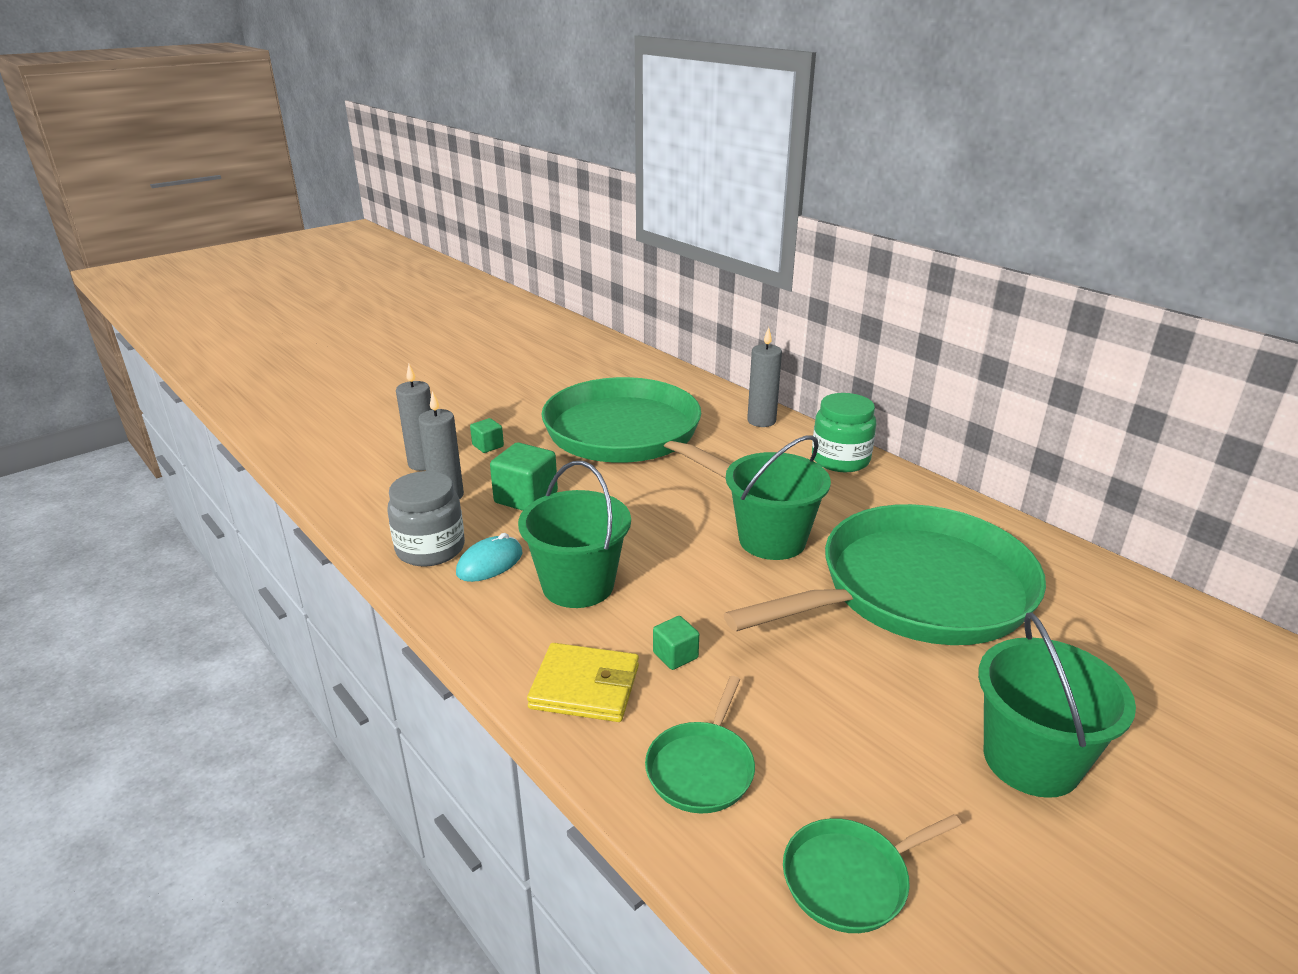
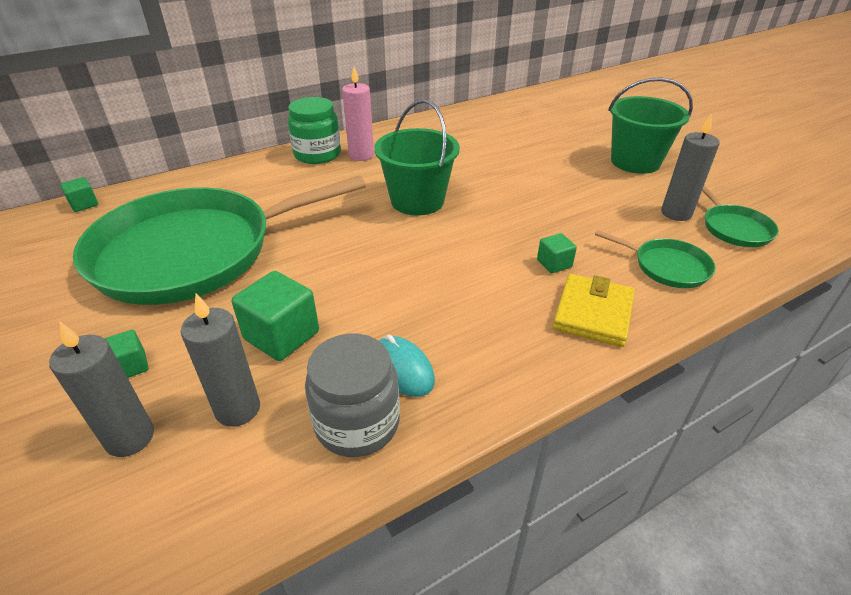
camera: 80 degrees left, 10 degrees up
(578, 585) = (455, 307): green bucket -> none
(679, 374) = (84, 204): none -> green cube
(761, 421) = (227, 176): grey candle -> grey candle (676, 213)
(858, 487) = (361, 155): none -> pink candle
(915, 590) = (490, 161): green pan -> none

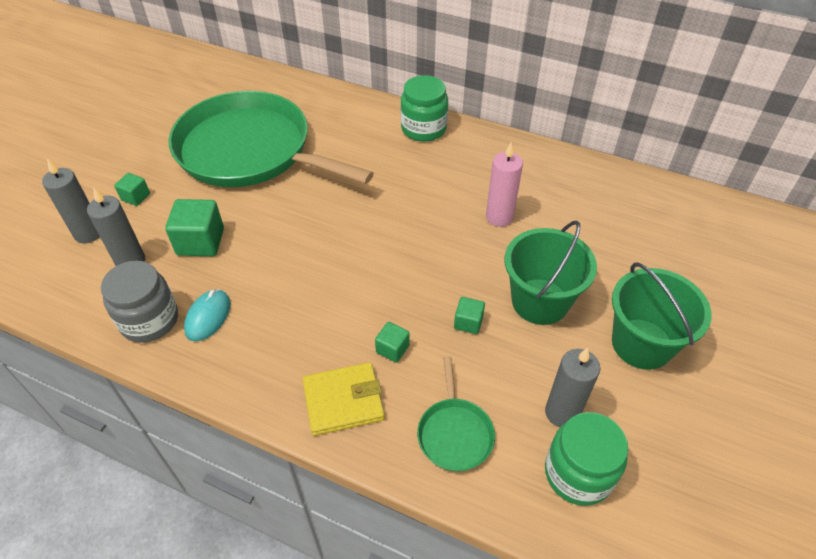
camera: 55 degrees right, 10 degrees up
(84, 204) = (258, 72): green cube -> green cube (468, 322)
(361, 155) = (448, 152): pink candle -> pink candle (499, 217)
(417, 201) = (410, 221): green bucket -> green bucket (540, 301)
(734, 228) = (578, 473): green pan -> green jar

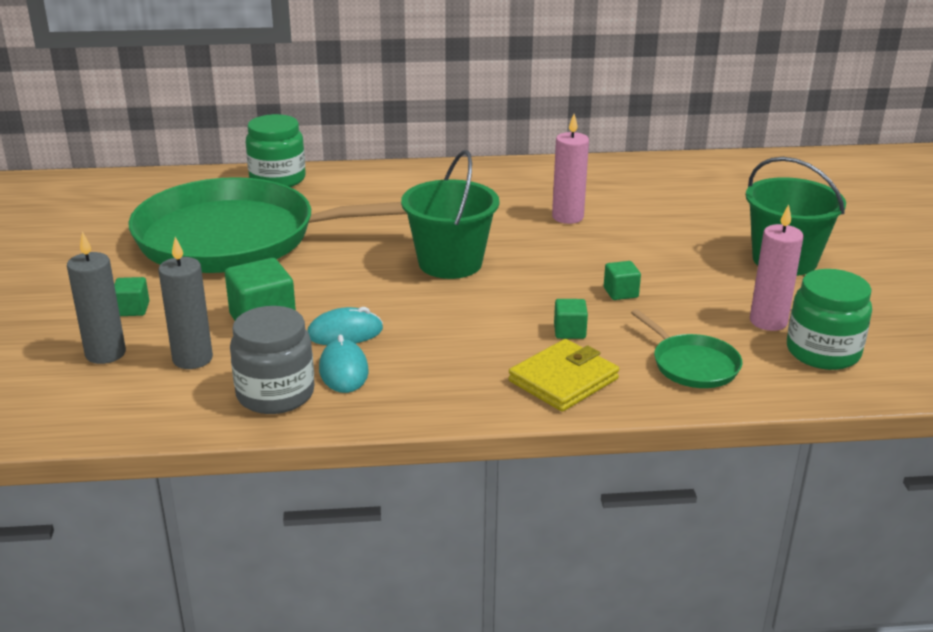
camera: 30 degrees left, 20 degrees down
(240, 278) = (345, 333): none -> turquoise mouse
(423, 129) = (418, 176): green jar -> green jar (277, 179)
(540, 301) = (669, 260): green bucket -> green bucket (450, 263)
(562, 413) = (768, 321): grey candle -> pink candle

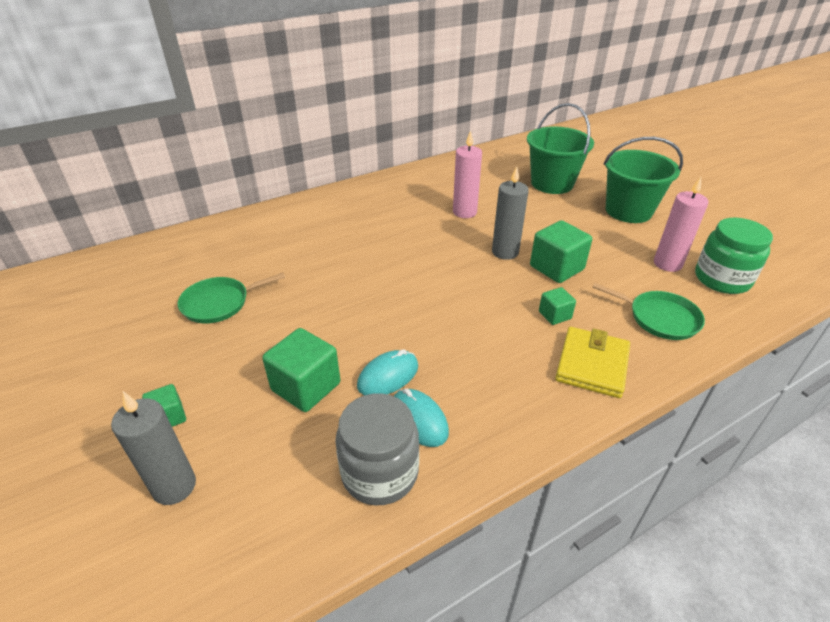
camera: 25 degrees left, 10 degrees up
(192, 359) = (270, 459): grey candle -> grey candle (505, 252)
(236, 238) = (219, 303): green pan -> green pan, size x0.40
(277, 179) = (215, 233): green jar -> none
(450, 263) = (416, 277): green bucket -> green bucket (552, 183)
(620, 292) = (556, 268): green cube -> green cube, size x1.81

